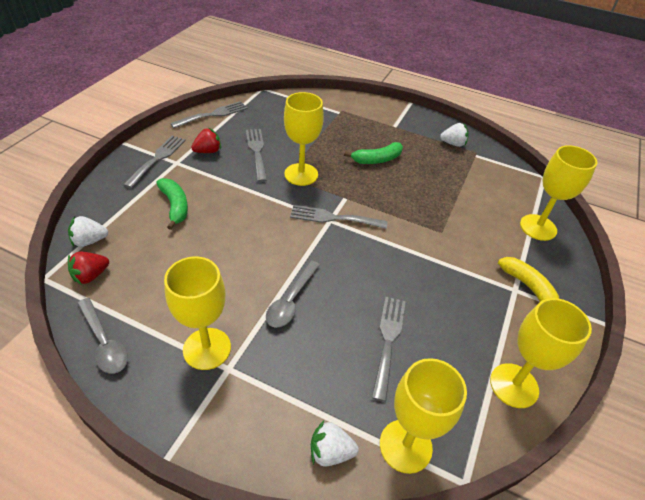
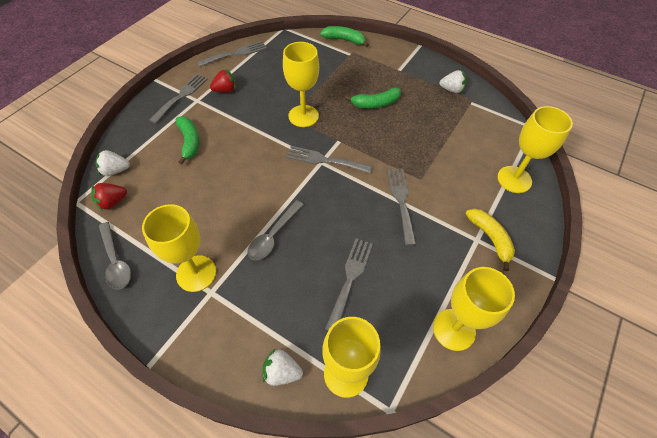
camera: 10 degrees right, 10 degrees up
(257, 152) = (268, 92): grey fork -> grey fork (401, 201)
(330, 99) = (344, 40): none -> green banana

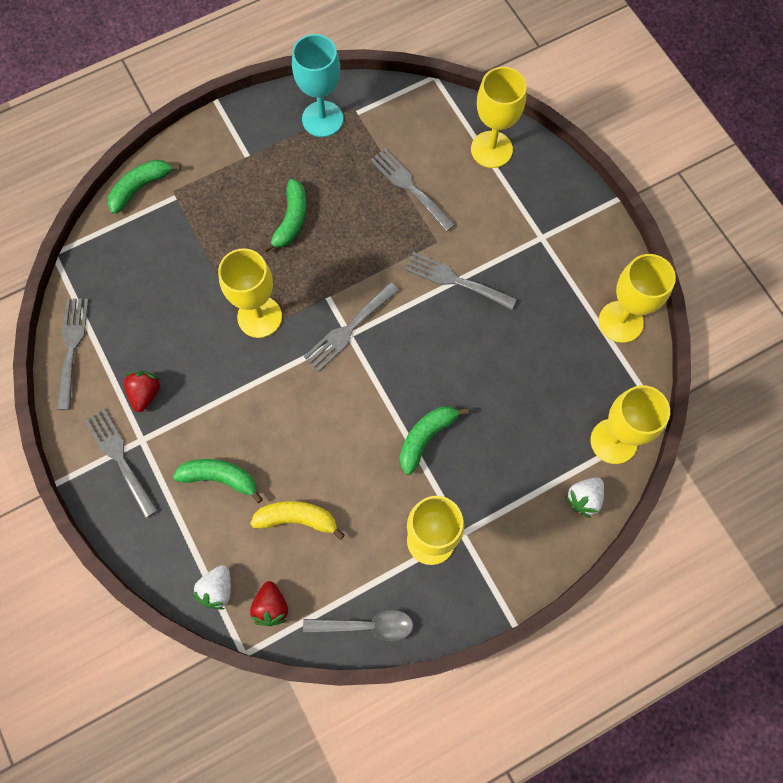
camera: 60 degrees left, 15 degrees up
(273, 235) = (426, 438): grey spoon -> green banana
(350, 279) = (520, 385): grey fork -> grey fork (409, 187)
(451, 90) = (322, 119): white strawberry -> turquoise goblet
(490, 238) = (547, 224): yellow banana -> yellow banana (297, 519)

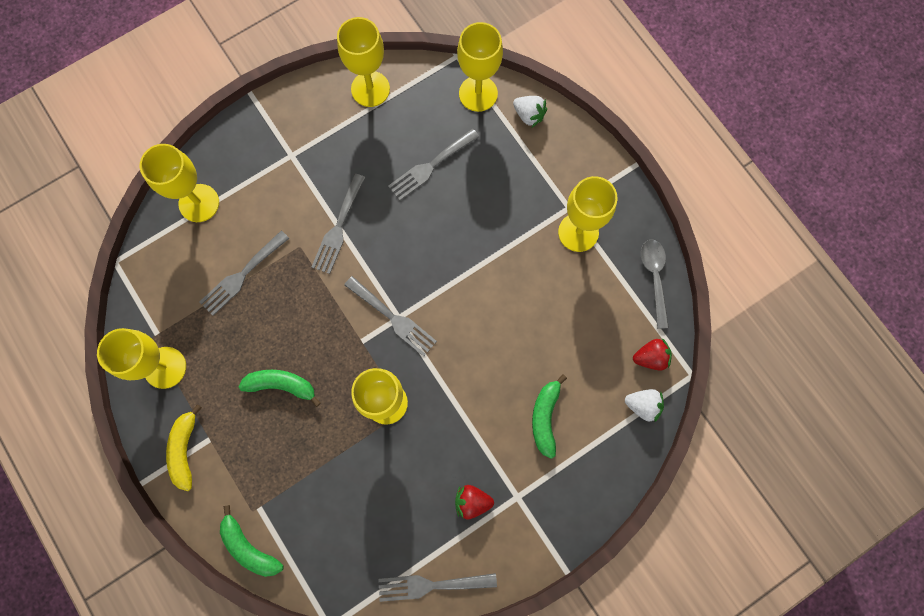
camera: 95 degrees left, 5 degrees up
(119, 458) = (537, 515): grey fork -> grey fork (430, 166)
(297, 519) = (573, 344): yellow banana -> yellow banana (185, 450)
(322, 119) = (165, 367): turquoise goblet -> yellow goblet
(426, 438) = (490, 242): green banana -> none

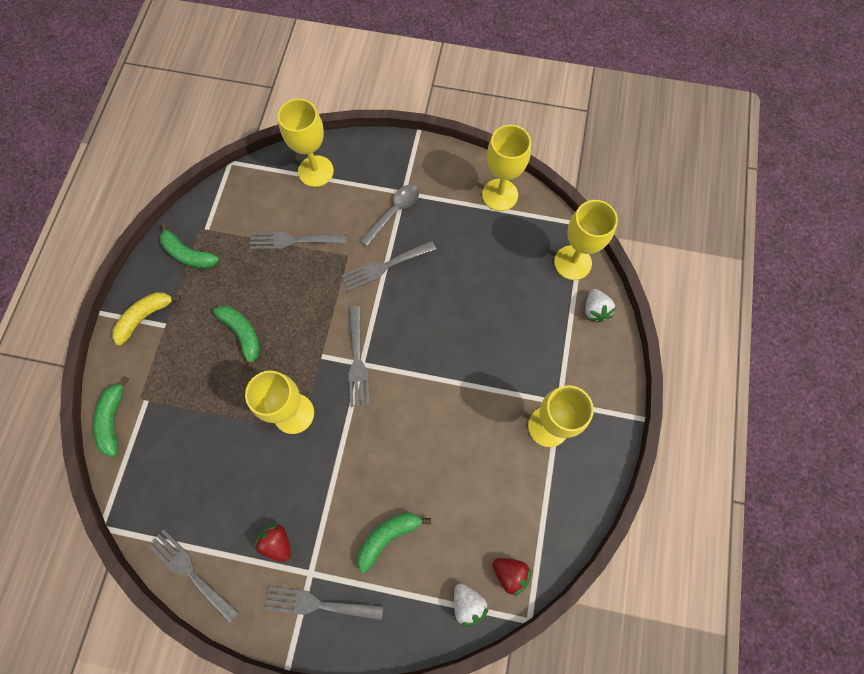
camera: 45 degrees right, 5 degrees down
(165, 367) = (188, 254): yellow goblet -> green banana
(430, 166) = (488, 282): grey fork -> grey fork (318, 604)
(654, 278) = (573, 516): grey spoon -> grey spoon (394, 212)

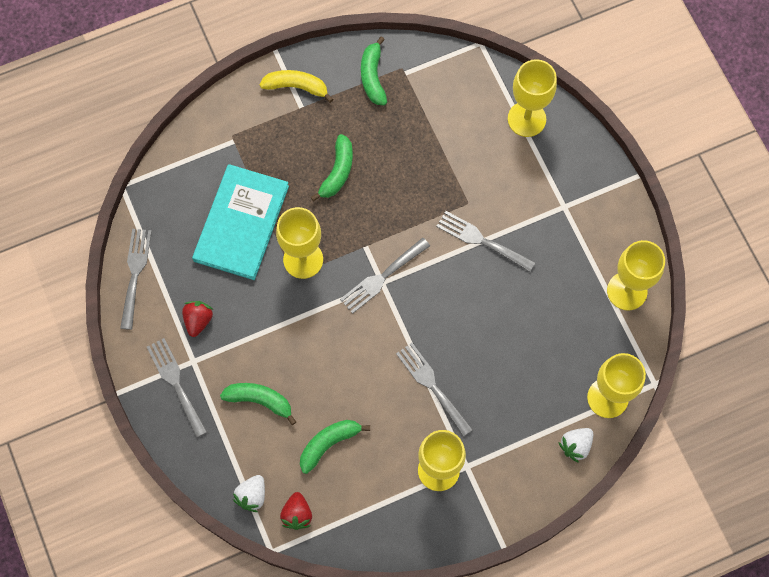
camera: 55 degrees right, 0 degrees up
(113, 420) = (202, 130): green banana -> green banana (328, 444)
(221, 443) = (241, 223): none -> turquoise book
(293, 240) = (448, 149): grey fork -> grey fork (432, 386)
(394, 212) = (538, 212): grey spoon -> none

